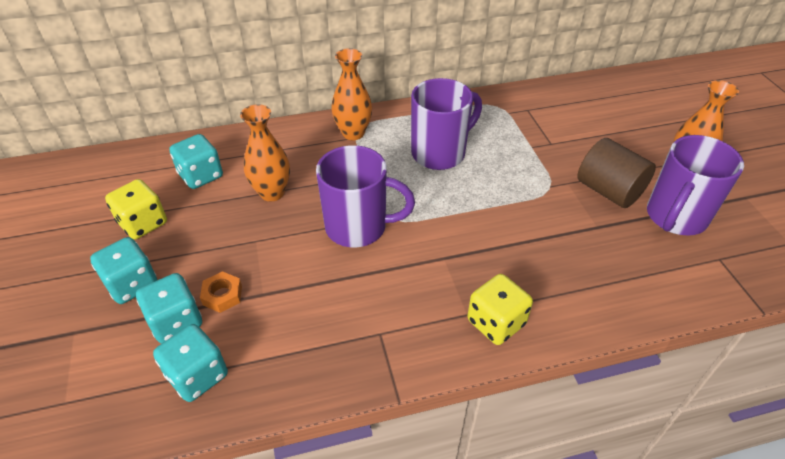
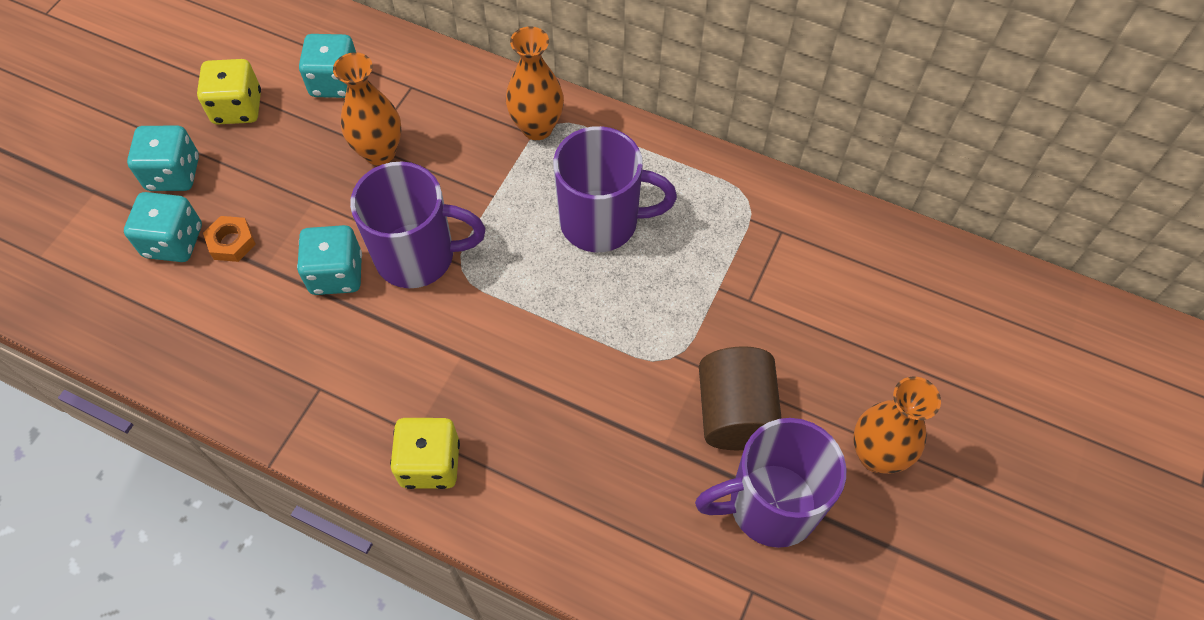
camera: 40 degrees right, 15 degrees up
(197, 375) = (145, 309): turquoise dice -> turquoise dice (336, 274)
(358, 227) = (418, 256): purple mug -> purple mug turned 45 degrees counterclockwise

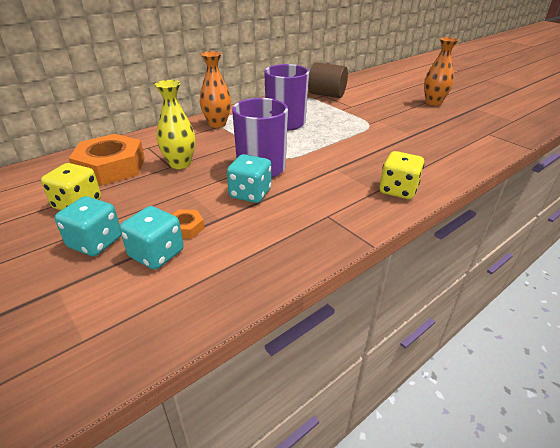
camera: 65 degrees left, 25 degrees down
(335, 82) = (111, 167): turquoise dice -> orange nut
(380, 152) = (180, 164): orange vase -> yellow vase
(735, 413) = (403, 119): brown cylinder -> brown cylinder (326, 95)
(770, 505) = (449, 122): purple mug -> none

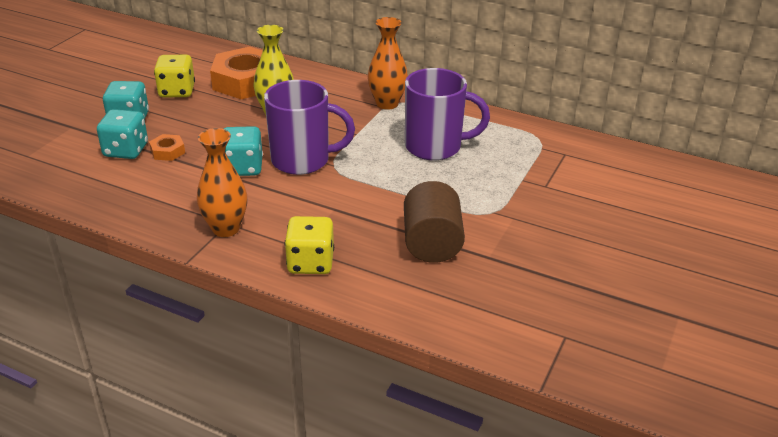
camera: 65 degrees right, 0 degrees up
(326, 95) = (568, 156): brown cylinder -> brown cylinder (431, 243)
(433, 102) = (651, 264): orange vase -> orange vase (226, 228)

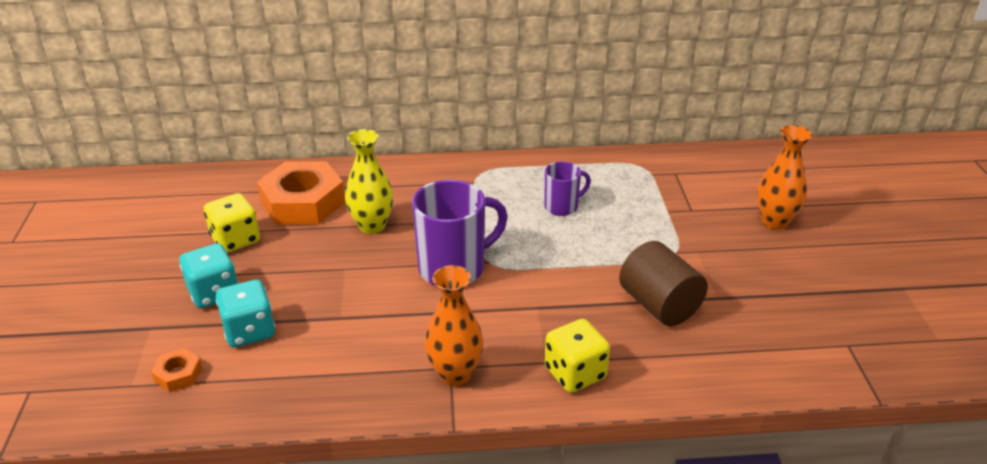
camera: 30 degrees left, 0 degrees up
(167, 151) = (300, 313): orange nut -> orange nut (178, 374)
(243, 167) = (401, 300): turquoise dice -> none
(387, 104) = (472, 178): orange vase -> orange vase (774, 221)
(435, 147) = (562, 207): purple mug -> purple mug, size x0.56

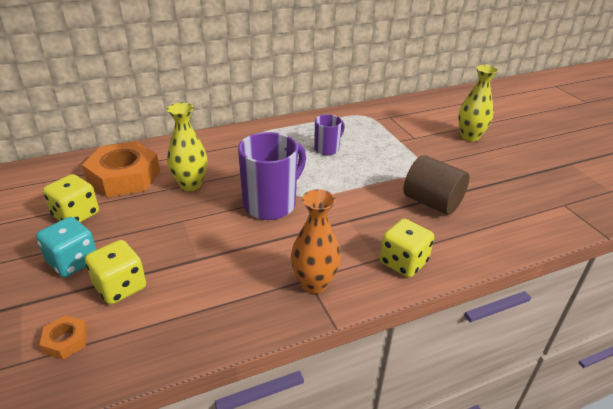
camera: 20 degrees left, 0 degrees up
(249, 331) = (120, 287): turquoise dice -> yellow dice
(774, 221) = (470, 137): orange vase -> yellow vase

